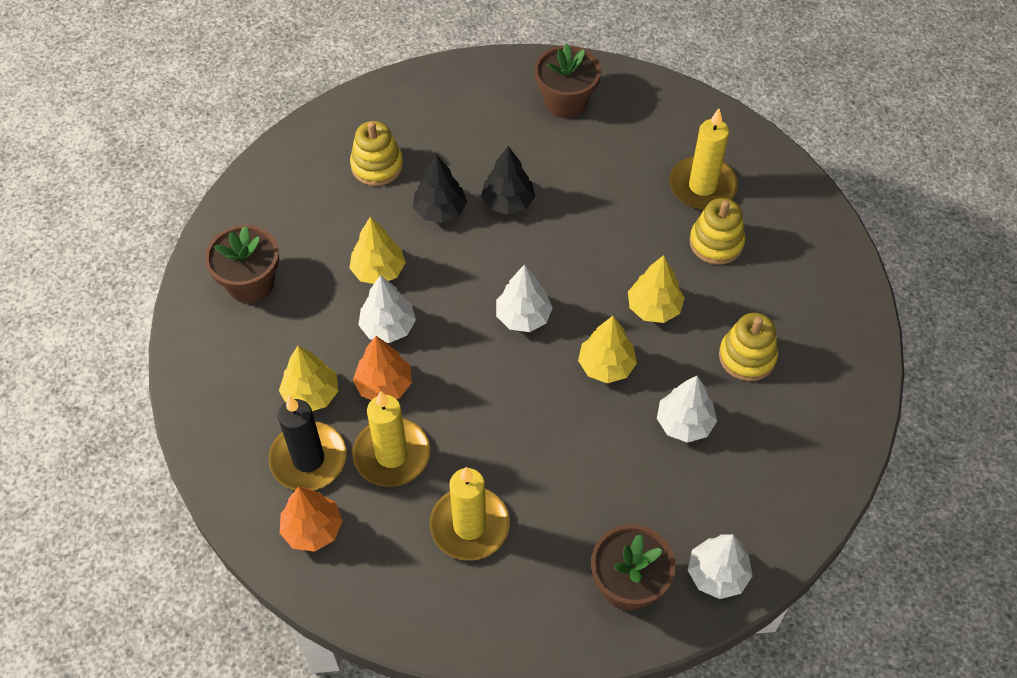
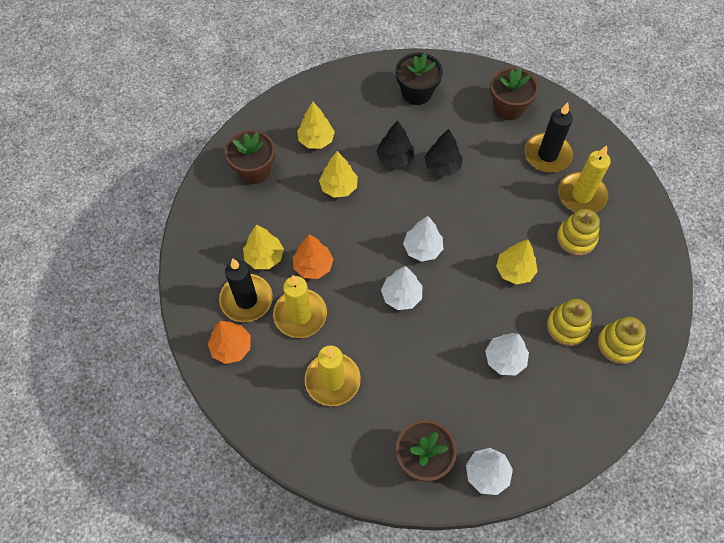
camera: 20 degrees right, 5 degrees up
(377, 166) = (365, 115): yellow stacking toy -> yellow stacking toy (618, 344)
(388, 327) = (330, 227): white tree -> white tree (401, 296)
(436, 116) = (416, 92): none -> black flower pot
(606, 366) = (466, 301): yellow tree -> yellow tree (316, 140)
(639, 148) = (547, 155): none -> black candle

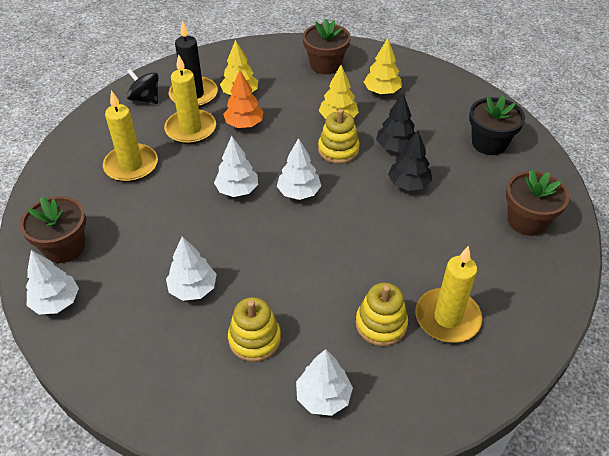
camera: 70 degrees right, 15 degrees down
(231, 347) = (145, 99): orange tree -> black spinning top
(514, 271) = (307, 274): yellow tree -> none
(547, 155) = (485, 271): black candle -> none
(618, 344) = (250, 399): yellow stacking toy -> yellow stacking toy (338, 150)
(627, 296) = (323, 397): none -> white tree

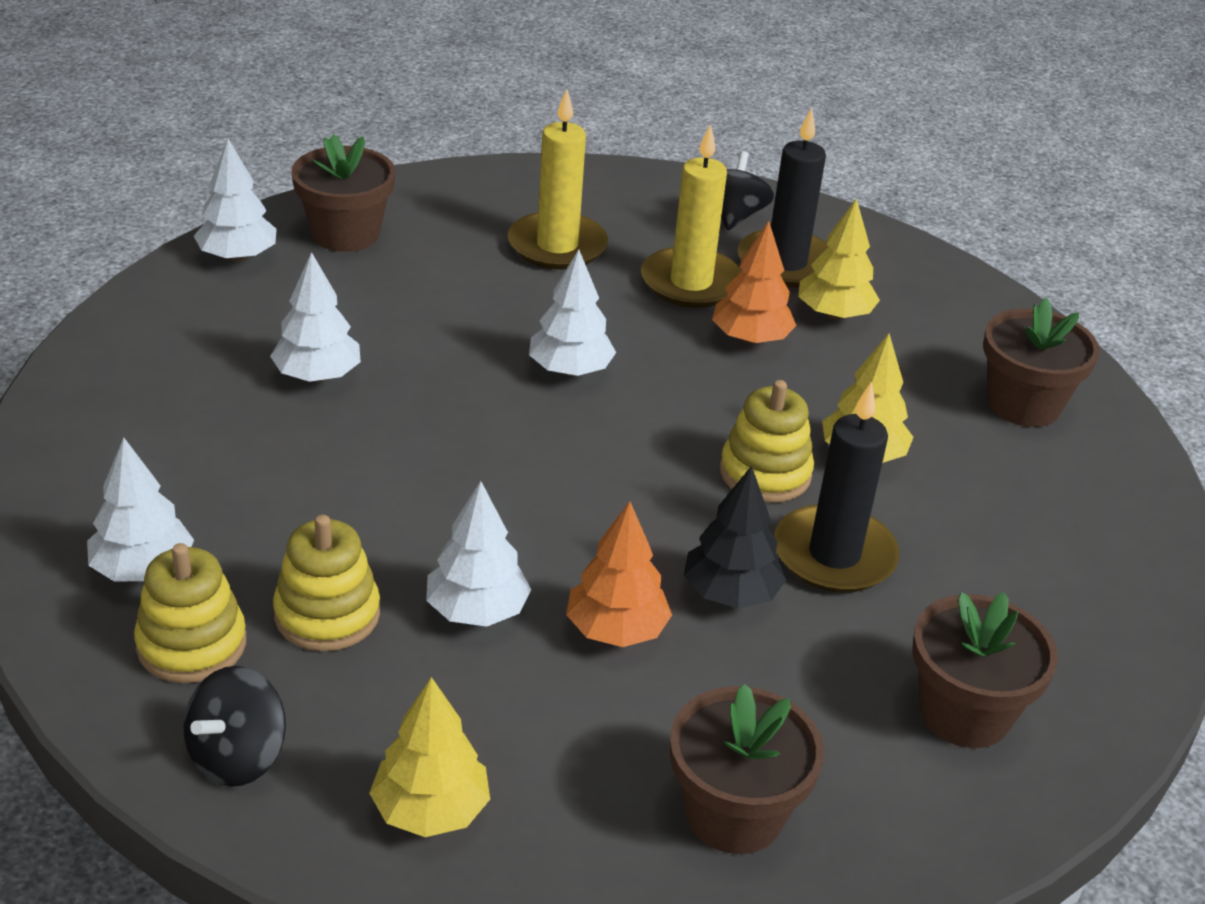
camera: 65 degrees right, 10 degrees down
(254, 339) = (237, 465): yellow stacking toy -> yellow stacking toy (192, 644)
(299, 192) = (609, 445): white tree -> white tree (476, 611)
(382, 91) = (1006, 503): yellow tree -> yellow tree (430, 810)
(395, 147) = (834, 555): black tree -> black candle
(420, 225) = (616, 630): none -> orange tree
(447, 318) = (380, 709): yellow candle -> none
(465, 378) = (237, 756): none -> black spinning top
(489, 143) = (964, 713): black flower pot -> brown flower pot

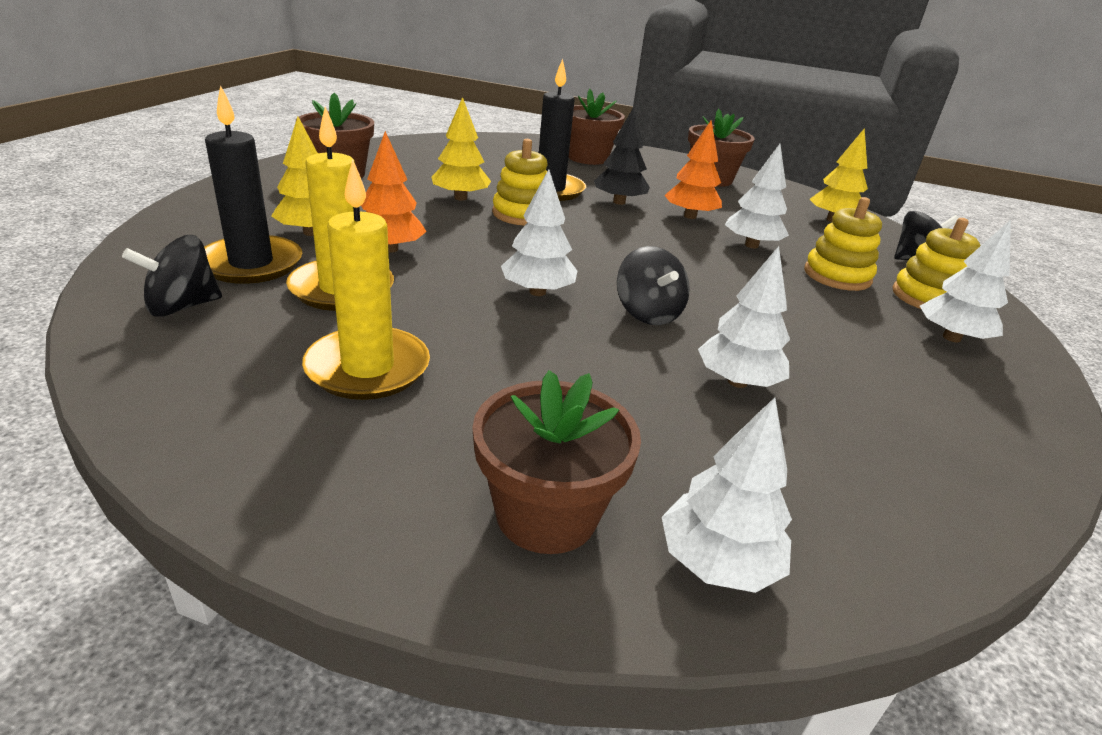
camera: 135 degrees left, 5 degrees down
(457, 405) = (647, 313): none -> black spinning top

